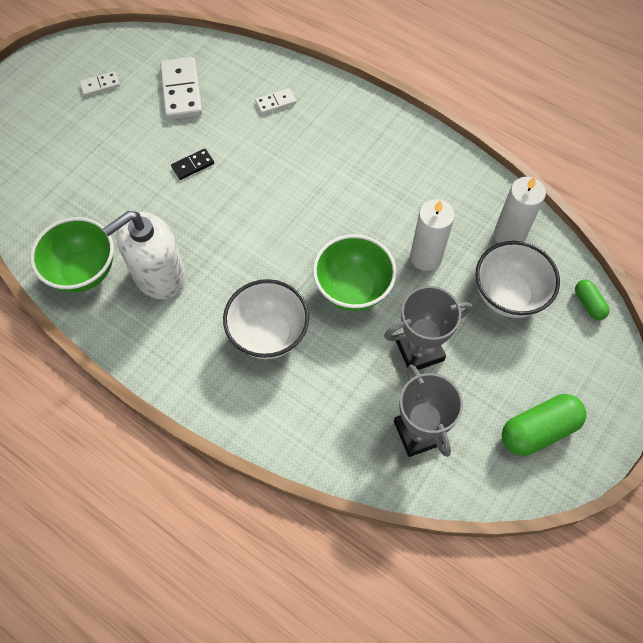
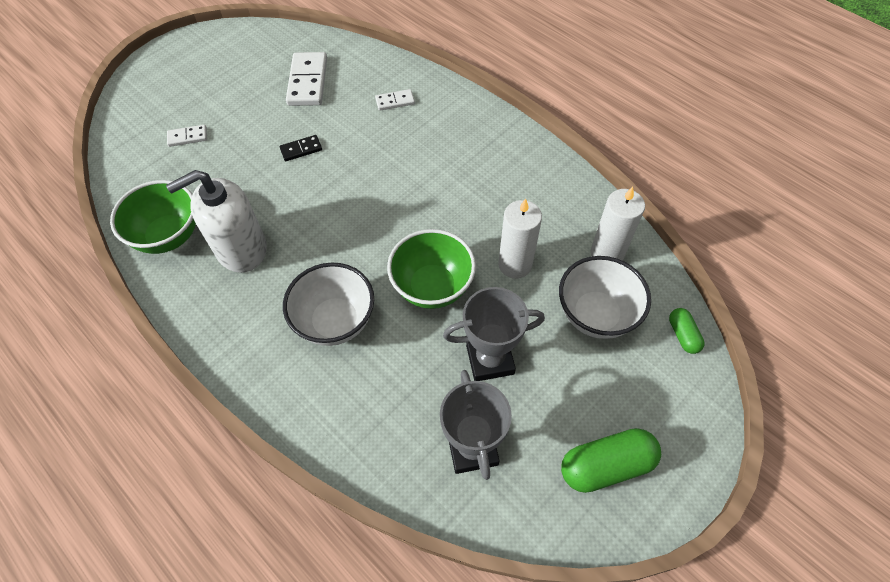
camera: 10 degrees right, 5 degrees down
(100, 85) = (233, 69): white domino -> white domino (187, 137)

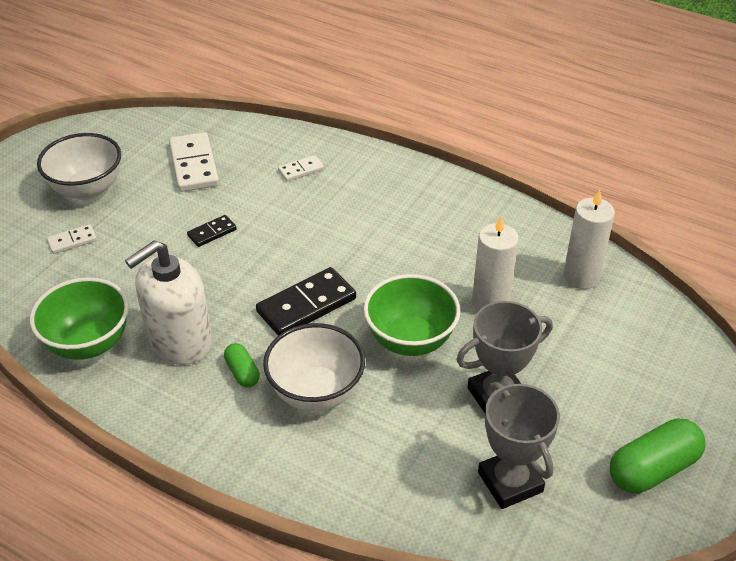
camera: 15 degrees left, 15 degrees down
(356, 235) = (306, 305): none -> black domino
(596, 315) = (591, 334): white bowl -> white bowl (87, 189)
(683, 335) = (684, 336): green capsule -> green capsule (242, 372)

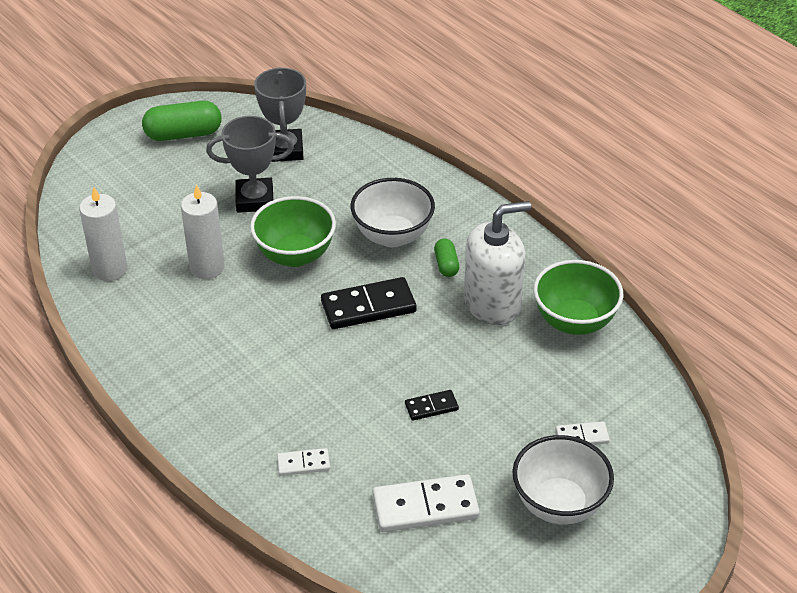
camera: 160 degrees left, 0 degrees up
(193, 165) = (425, 507): white domino -> white domino turned 75 degrees clockwise

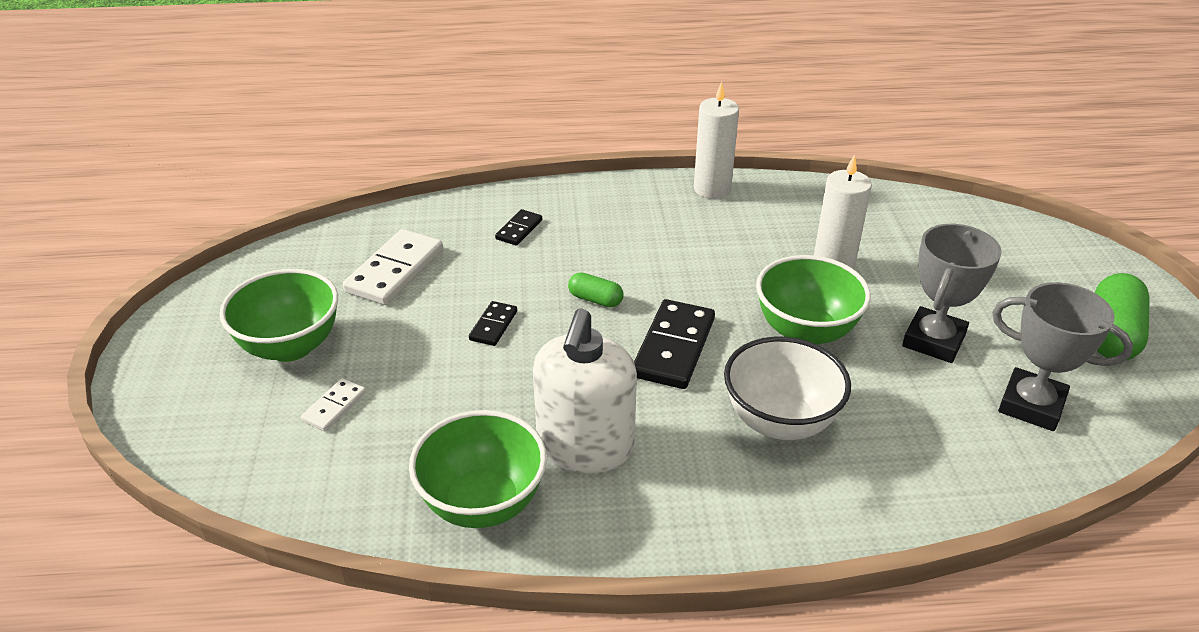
camera: 125 degrees right, 5 degrees down
(110, 269) = (876, 214): white candle -> white candle (712, 189)
(303, 464) = (519, 229): white domino -> black domino
(446, 265) = (687, 442): green capsule -> green capsule (595, 299)
(559, 504) = (290, 346): white bowl -> green bowl

